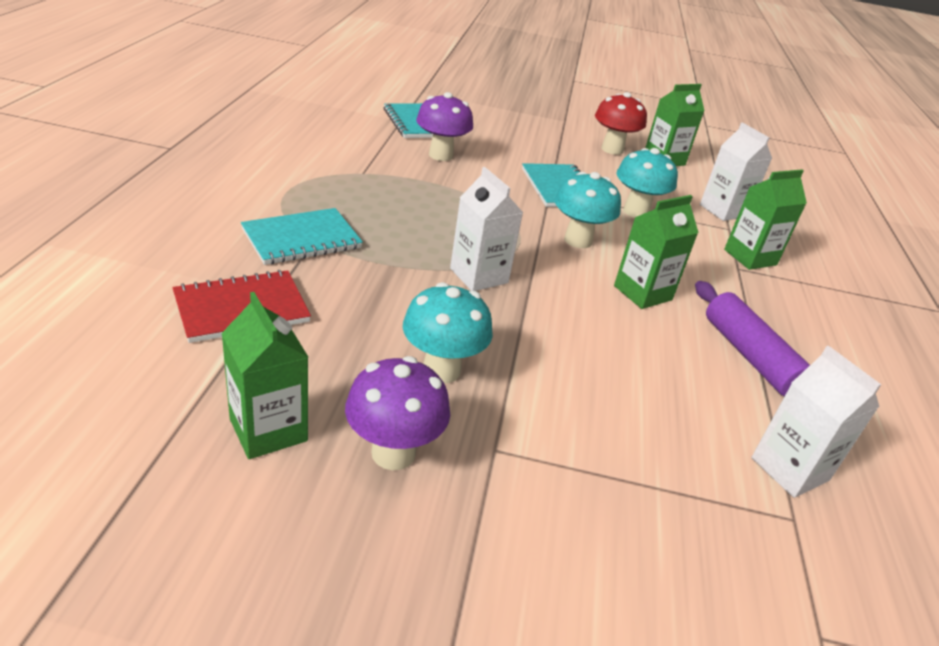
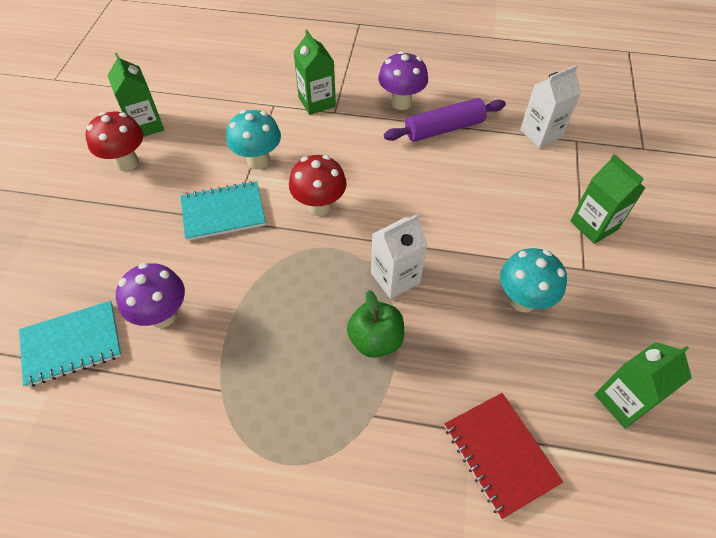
camera: 85 degrees left, 20 degrees up
(301, 239) = (375, 427): turquoise notebook -> none
(393, 453) = (611, 323): purple mushroom -> purple mushroom (401, 102)
(399, 252) = (375, 340): none -> green apple
(578, 240) = (319, 206): turquoise mushroom -> red mushroom
(642, 293) = (387, 173): green carton -> green carton (594, 225)
(723, 210) = (243, 103): white carton -> none

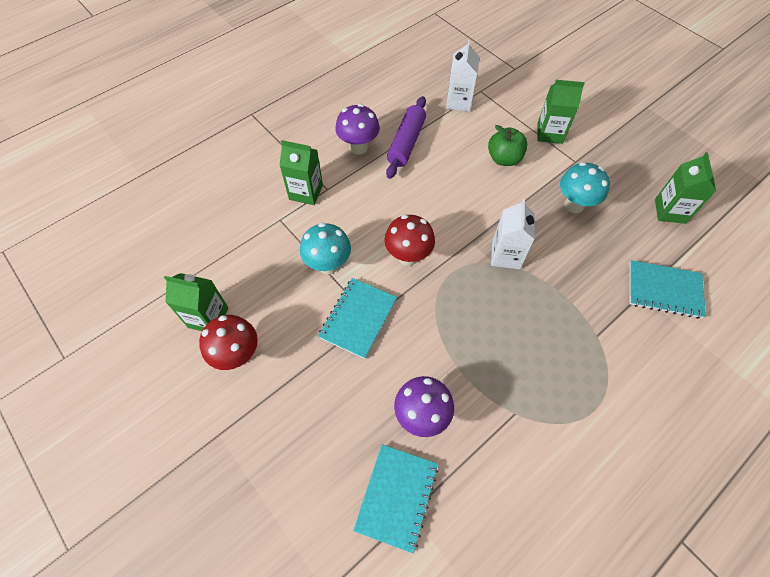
camera: 50 degrees left, 5 degrees up
(375, 340) = (544, 298): green apple -> green apple (504, 159)
(500, 454) = (664, 290): red notebook -> turquoise notebook

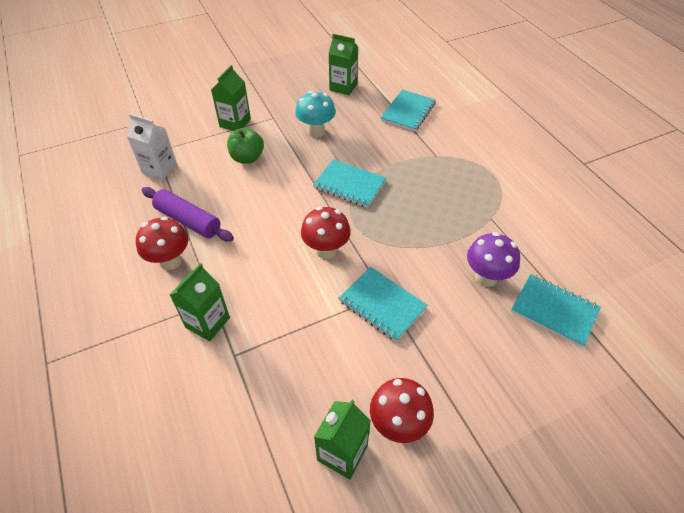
camera: 75 degrees left, 10 degrees down
(328, 265) = (312, 318): turquoise mushroom -> none
(358, 147) = (170, 261): purple mushroom -> red mushroom
(506, 255) = (349, 184): white carton -> turquoise notebook

